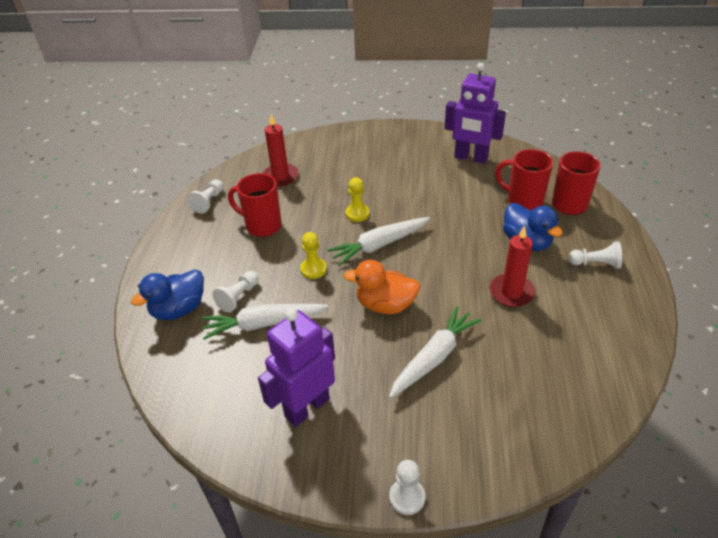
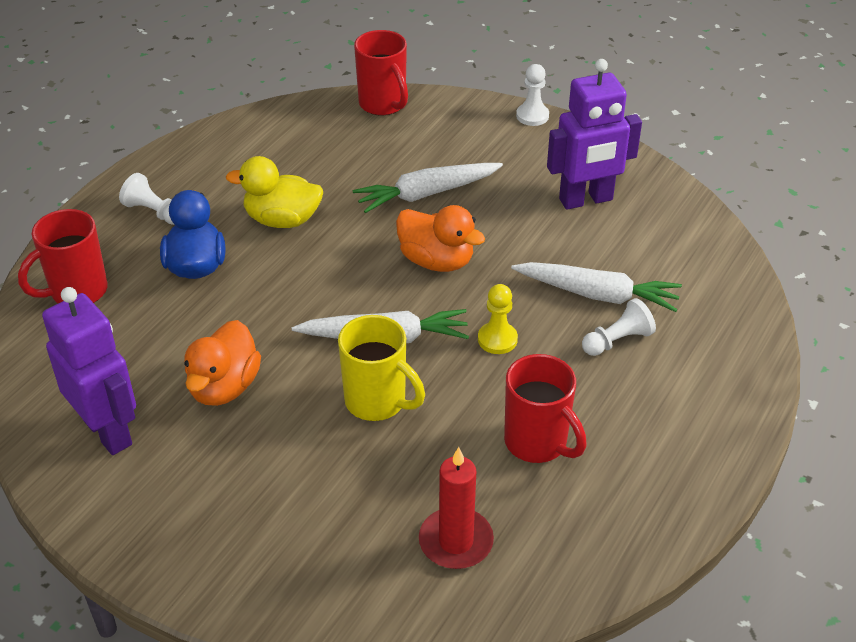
camera: 155 degrees left, 0 degrees up
(179, 309) = (705, 355): blue duck -> none
(209, 202) = (612, 537): white pawn -> none
(357, 214) = (377, 402): yellow pawn -> yellow mug
(439, 192) = (224, 387): none -> orange duck
(511, 292) = (282, 220): red candle -> yellow duck
(523, 201) = (130, 320): red mug -> red mug (383, 105)

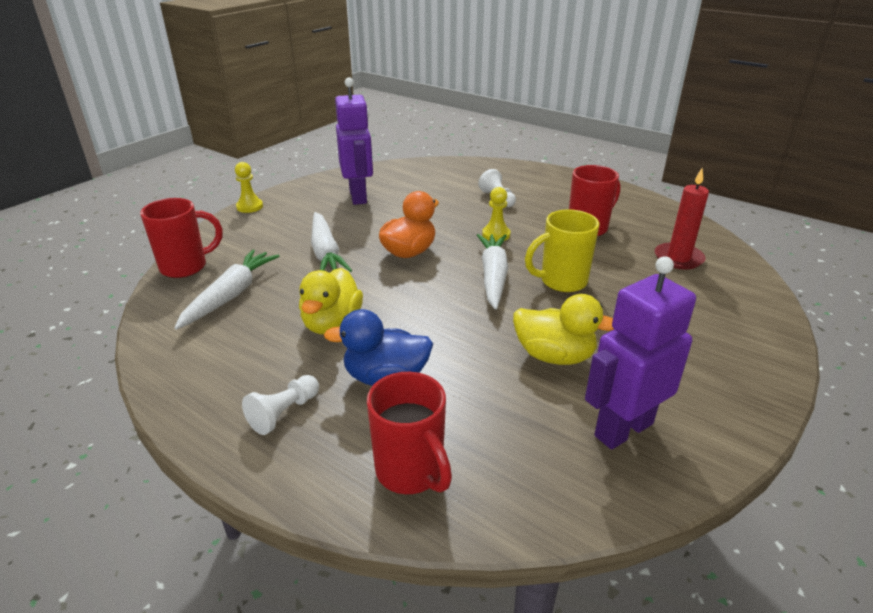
camera: 85 degrees left, 10 degrees down
(224, 387) = (554, 356): orange duck -> yellow duck
(377, 402) = (561, 282): yellow mug -> yellow mug turned 150 degrees counterclockwise
(532, 116) = (250, 207): white pawn -> yellow pawn
(597, 294) = (455, 201): white carrot -> white carrot (230, 295)

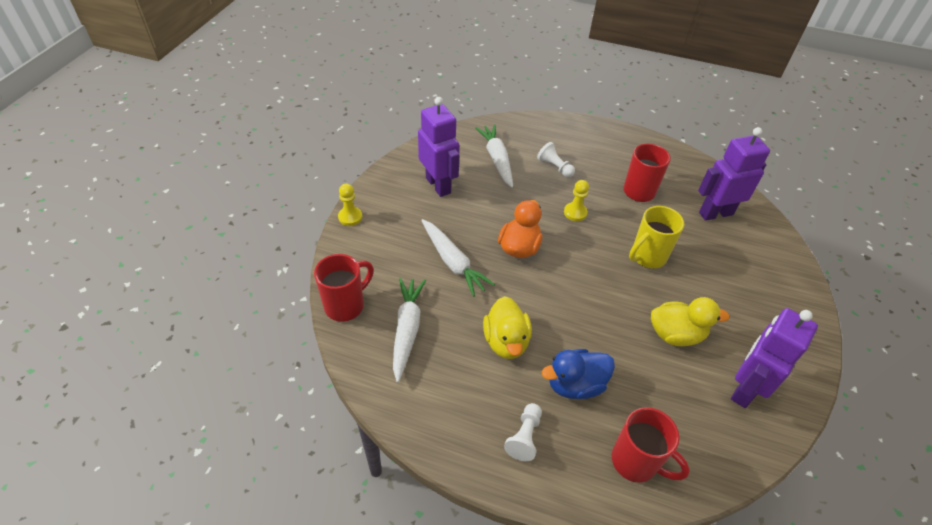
camera: 20 degrees left, 15 degrees up
(493, 276) = (596, 262): white carrot -> white carrot (497, 159)
(678, 258) = (715, 213): red candle -> purple robot

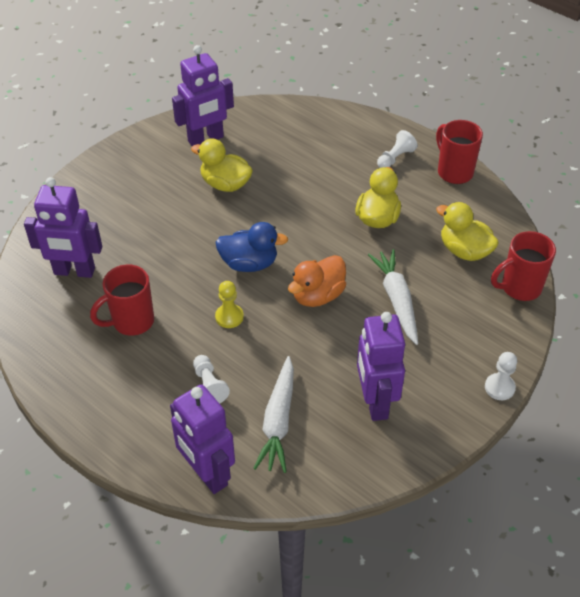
camera: 155 degrees left, 0 degrees up
(350, 217) = (499, 387): yellow pawn -> white pawn
(407, 330) = (464, 251): white carrot -> yellow duck
(521, 125) = (207, 474): none -> purple robot
(575, 385) = (337, 176): blue duck -> blue duck (249, 263)
(636, 462) = (323, 126): red mug -> red mug (454, 172)
(647, 257) = (192, 249): yellow mug -> none

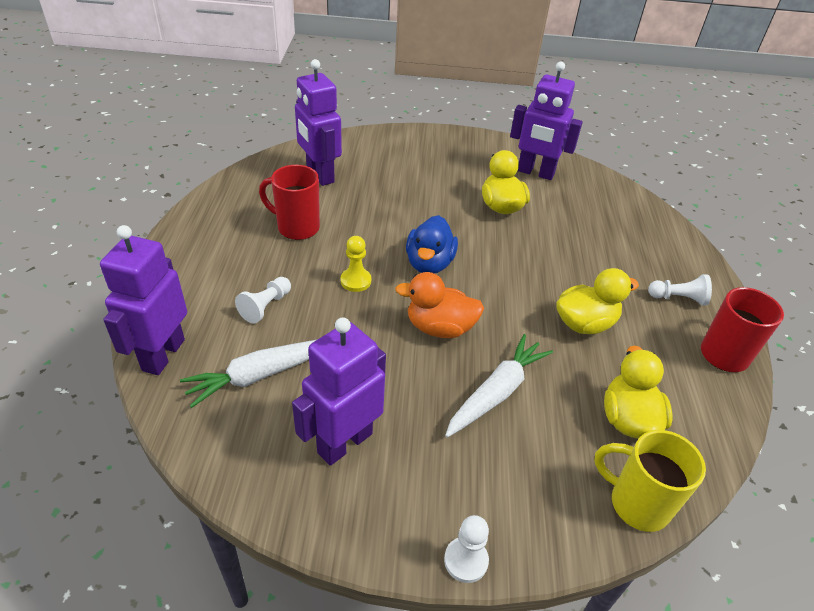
camera: 50 degrees right, 5 degrees down
(249, 263) = (429, 263): blue duck -> blue duck turned 45 degrees clockwise
(519, 288) = (636, 503): red mug -> yellow mug

